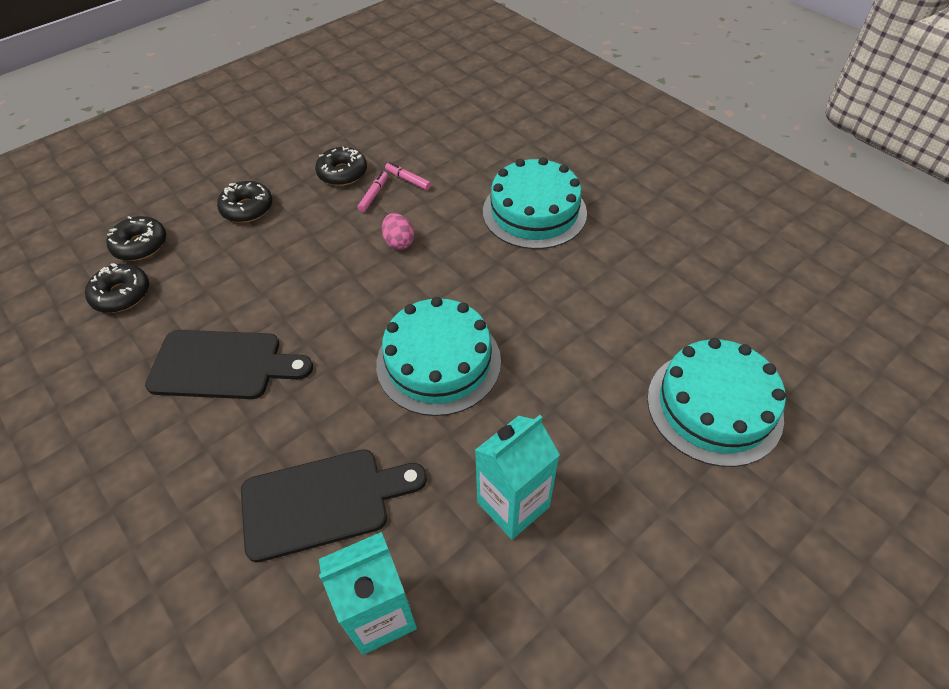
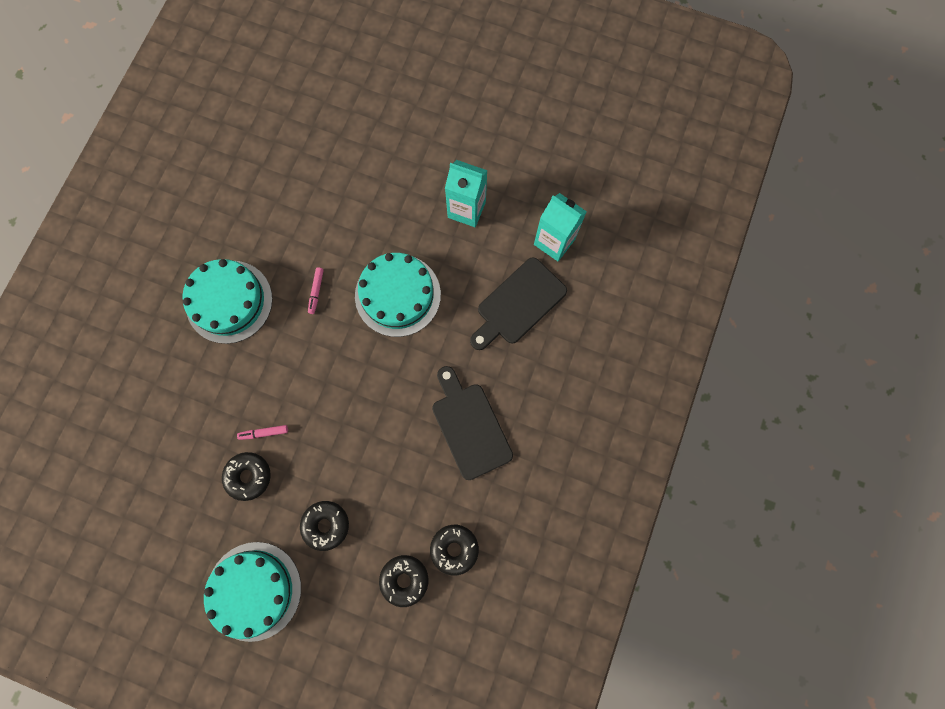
camera: 120 degrees left, 25 degrees up
(322, 501) = (518, 304): black cutting board -> black cutting board turned 90 degrees counterclockwise
(399, 242) = (307, 381): pink egg -> none
(408, 180) = (233, 416): pink marker -> pink marker (316, 291)
(714, 406) = (351, 134): turquoise cake -> turquoise cake (254, 590)

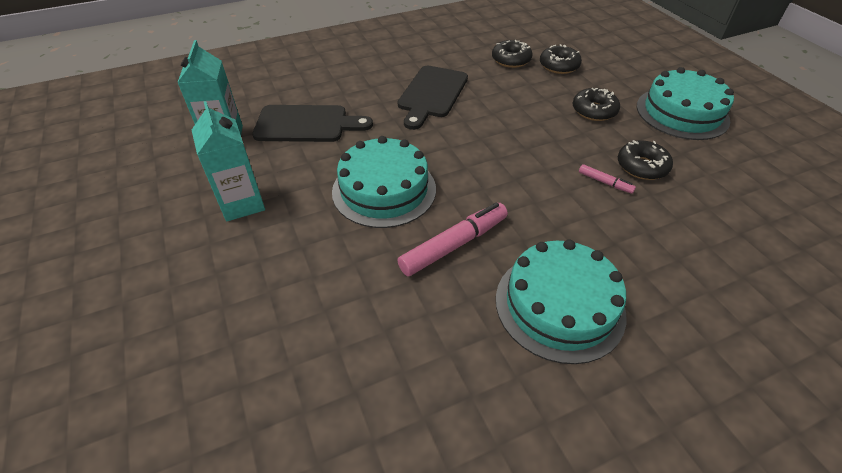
camera: 135 degrees left, 30 degrees down
(316, 291) = (454, 245): pink marker -> pink marker, size x2.01

